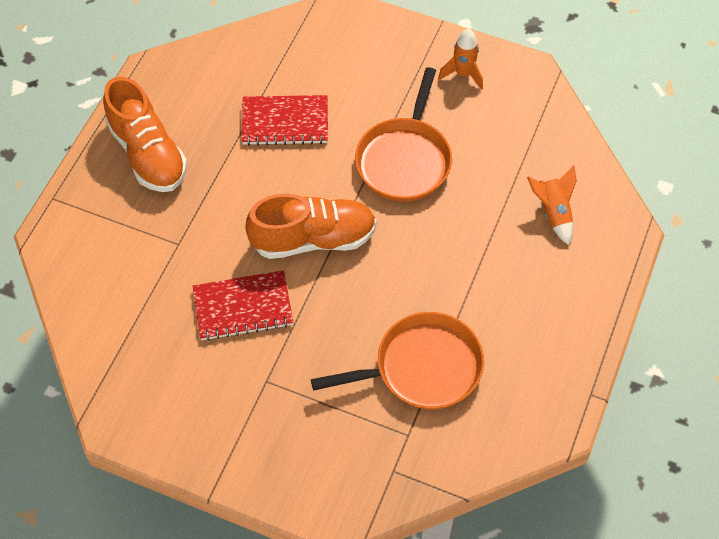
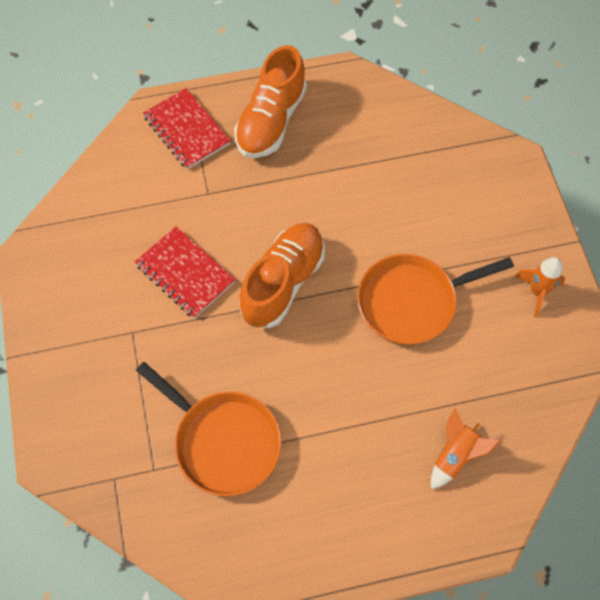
camera: 55 degrees right, 5 degrees up
(285, 122) = (375, 192): red notebook -> red notebook (186, 130)
(313, 239) = (283, 282): orange shoe -> orange shoe turned 105 degrees counterclockwise

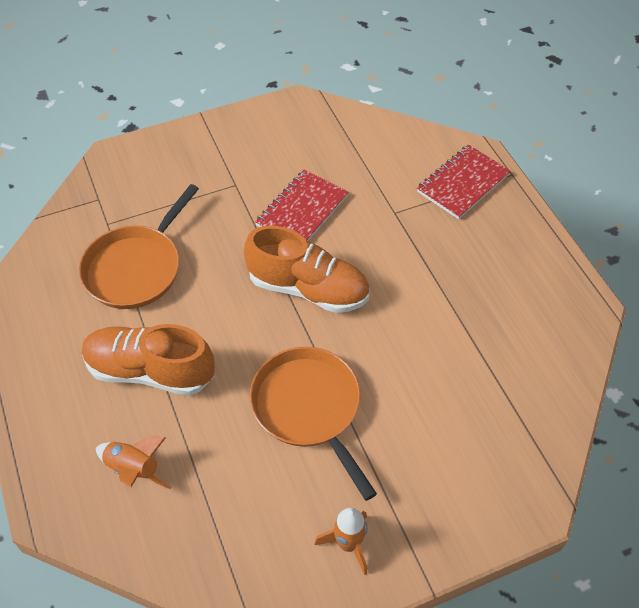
camera: 80 degrees right, 10 degrees down
(271, 121) = (499, 249): orange shoe -> orange shoe (150, 371)

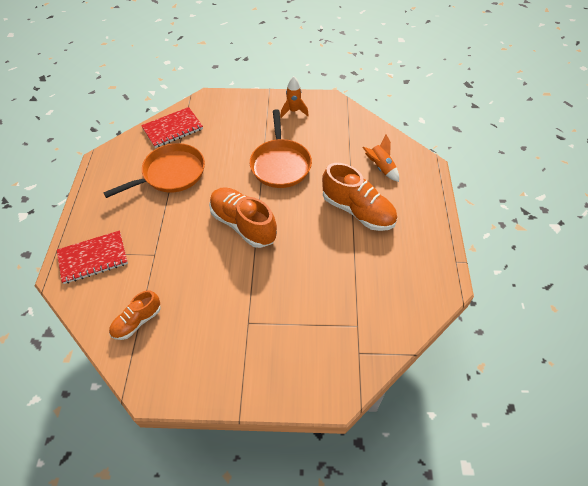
camera: 155 degrees left, 0 degrees up
(136, 268) = (346, 279): orange pan -> orange pan (171, 173)
(302, 211) = (213, 280): red notebook -> red notebook (173, 129)
(356, 146) = (137, 321): none -> orange shoe

